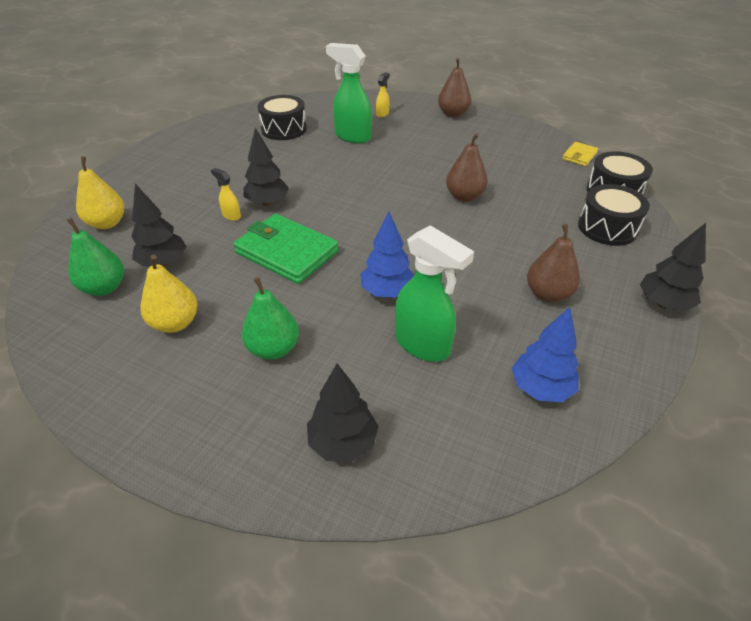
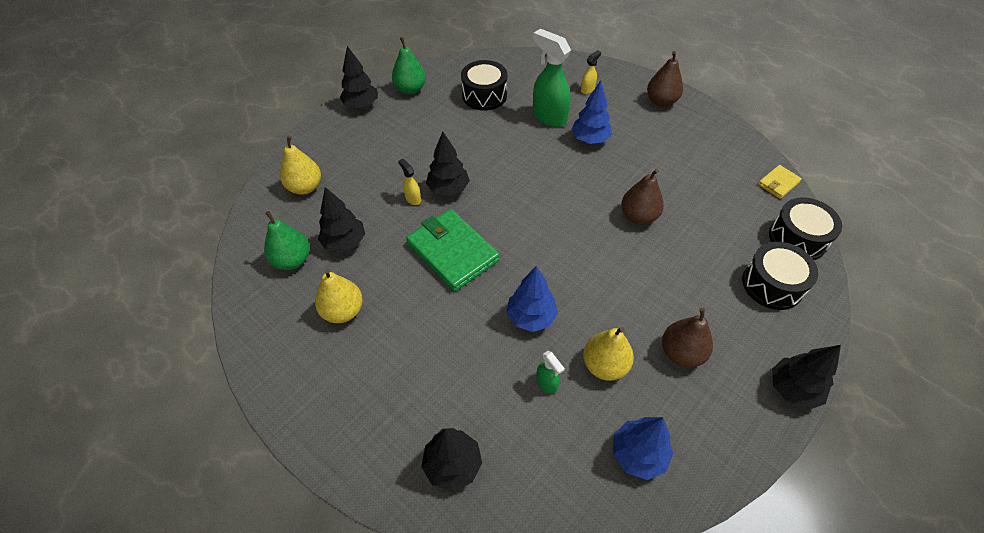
camera: 15 degrees right, 10 degrees up
(156, 151) = (361, 105): none -> black tree
(273, 349) = (418, 357): green pear -> green pear (410, 89)
(397, 148) = (590, 139): none -> blue tree
(423, 345) = (547, 383): green spray bottle -> green spray bottle, size x0.47
(477, 318) = (604, 365): none -> yellow pear

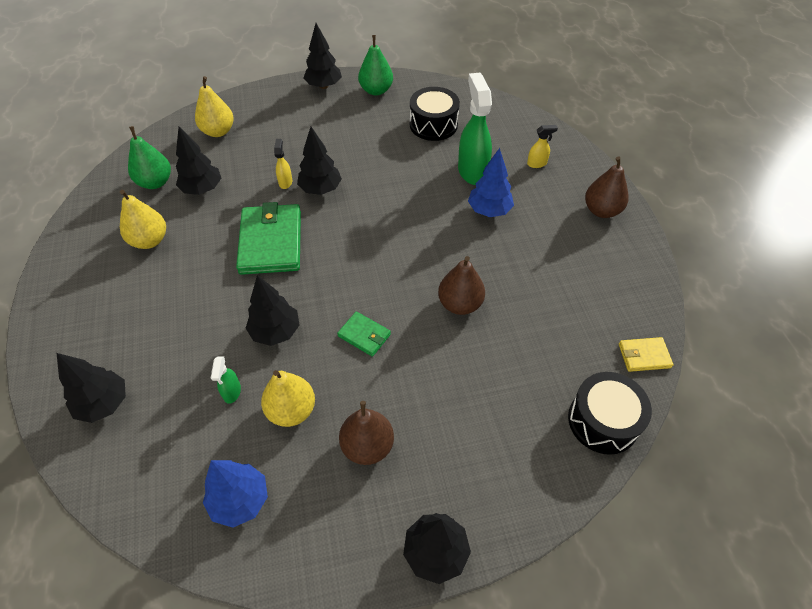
camera: 35 degrees right, 0 degrees up
(531, 317) = (275, 332): blue tree -> black tree
(598, 278) = (364, 335): none -> green wallet
(772, 284) = (524, 446): black drum -> none

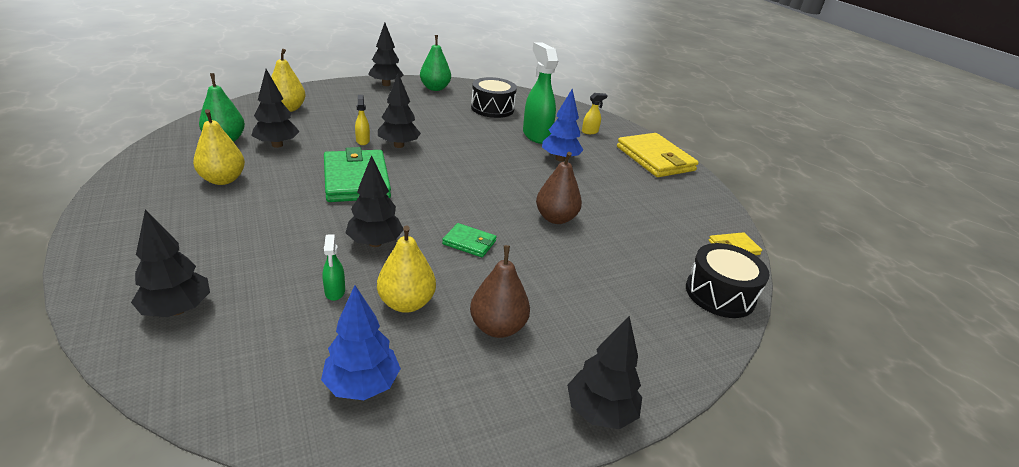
camera: 15 degrees left, 20 degrees down
(601, 210) = (655, 159): brown pear -> yellow wallet

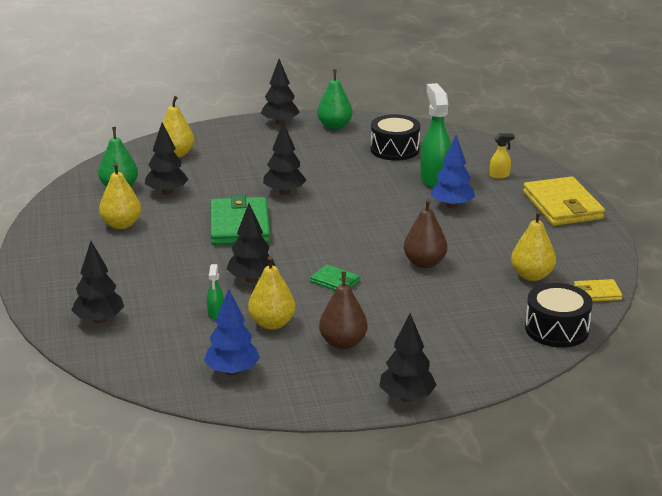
camera: 15 degrees right, 5 degrees down
(362, 141) = (249, 187): yellow spray bottle -> none
(663, 230) = (531, 275): none -> yellow pear

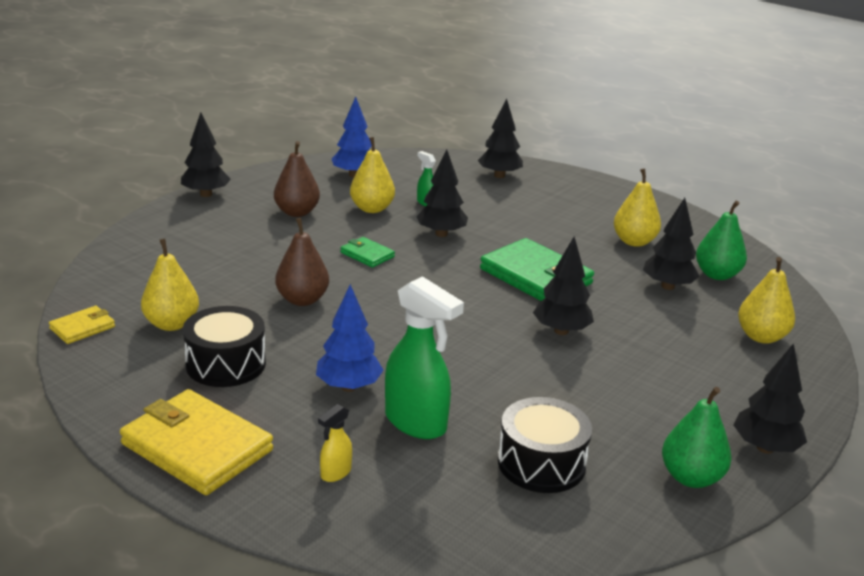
camera: 140 degrees right, 0 degrees up
(335, 281) = (367, 255): green wallet -> green wallet turned 45 degrees clockwise
(556, 329) = (109, 277): black drum -> black drum (226, 364)

